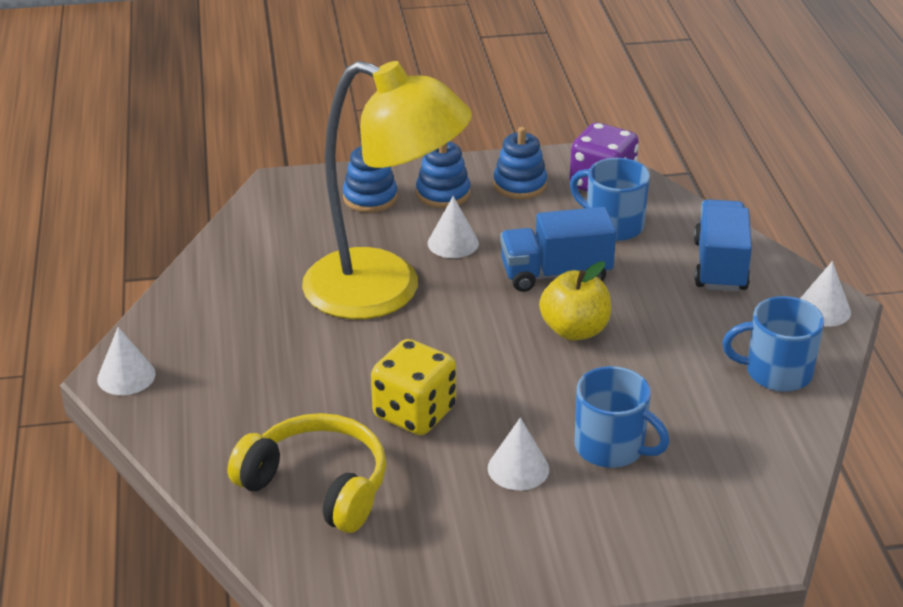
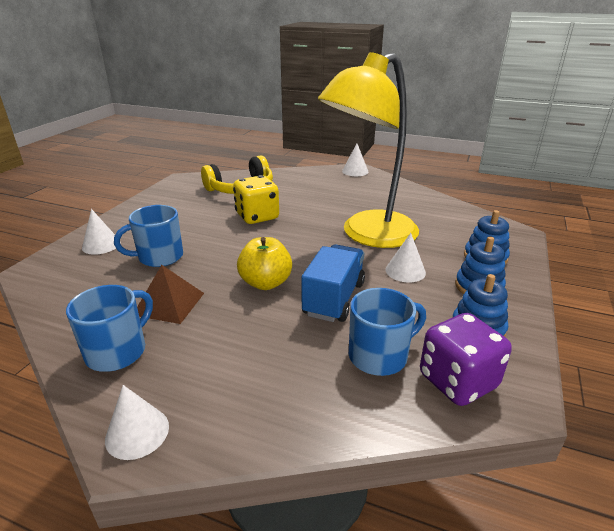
camera: 120 degrees right, 5 degrees down
(518, 468) = (186, 229): white cone -> white cone (101, 245)
(682, 381) = (169, 303): none -> brown pyramid
(720, 266) = (266, 395): blue truck -> none

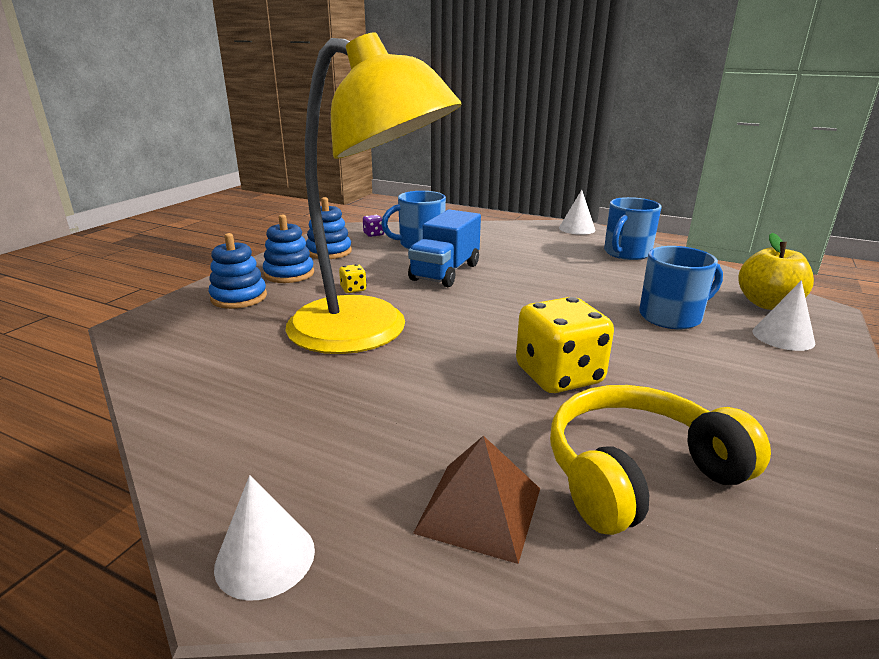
camera: 175 degrees left, 5 degrees down
(169, 303) = (612, 276): brown pyramid -> brown pyramid (479, 510)
(266, 283) = (518, 286): yellow apple -> yellow apple (768, 304)
(368, 235) = (369, 332): yellow lamp -> yellow lamp turned 60 degrees clockwise
(405, 271) = (353, 289): white cone -> yellow dice
(457, 381) = (373, 234): purple dice -> purple dice, size x0.43

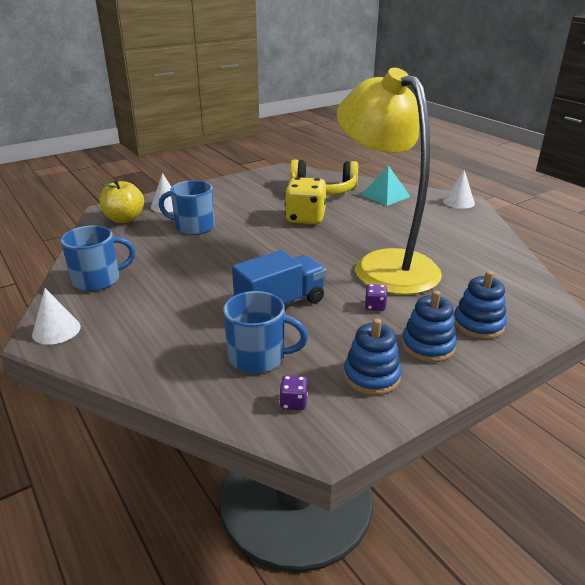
camera: 150 degrees left, 5 degrees up
(353, 289) = (375, 306): yellow dice -> purple dice
(479, 510) = (385, 195): brown pyramid -> turquoise pyramid

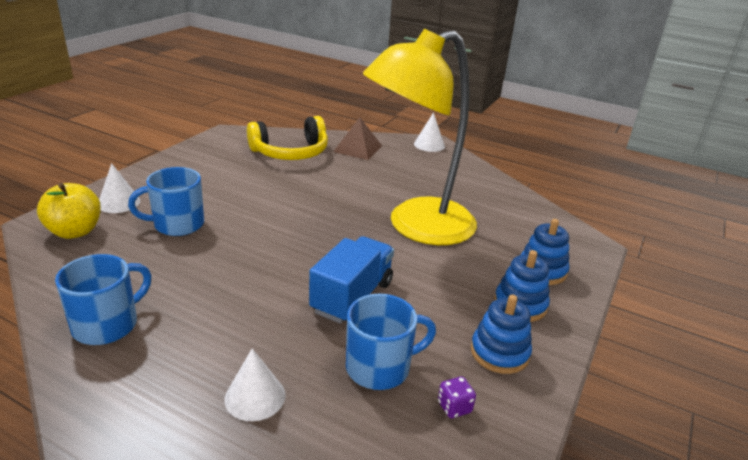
camera: 30 degrees left, 0 degrees up
(56, 330) = (105, 412): white cone -> white cone (255, 397)
(305, 218) = (298, 189): yellow dice -> none
(375, 306) = (443, 275): purple dice -> none
(384, 264) = (416, 227): yellow lamp -> yellow lamp turned 60 degrees counterclockwise
(385, 195) = (358, 148): turquoise pyramid -> brown pyramid

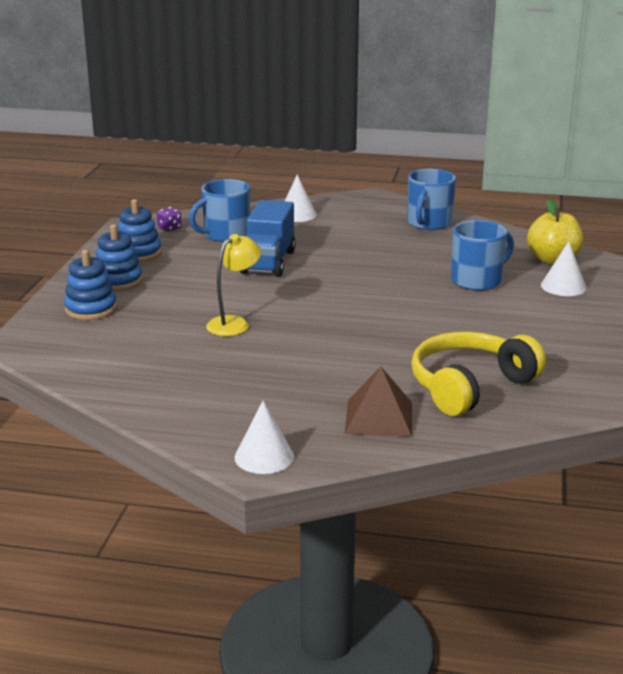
camera: 165 degrees right, 5 degrees down
(416, 227) = (234, 323): yellow lamp -> yellow lamp, size x0.41

